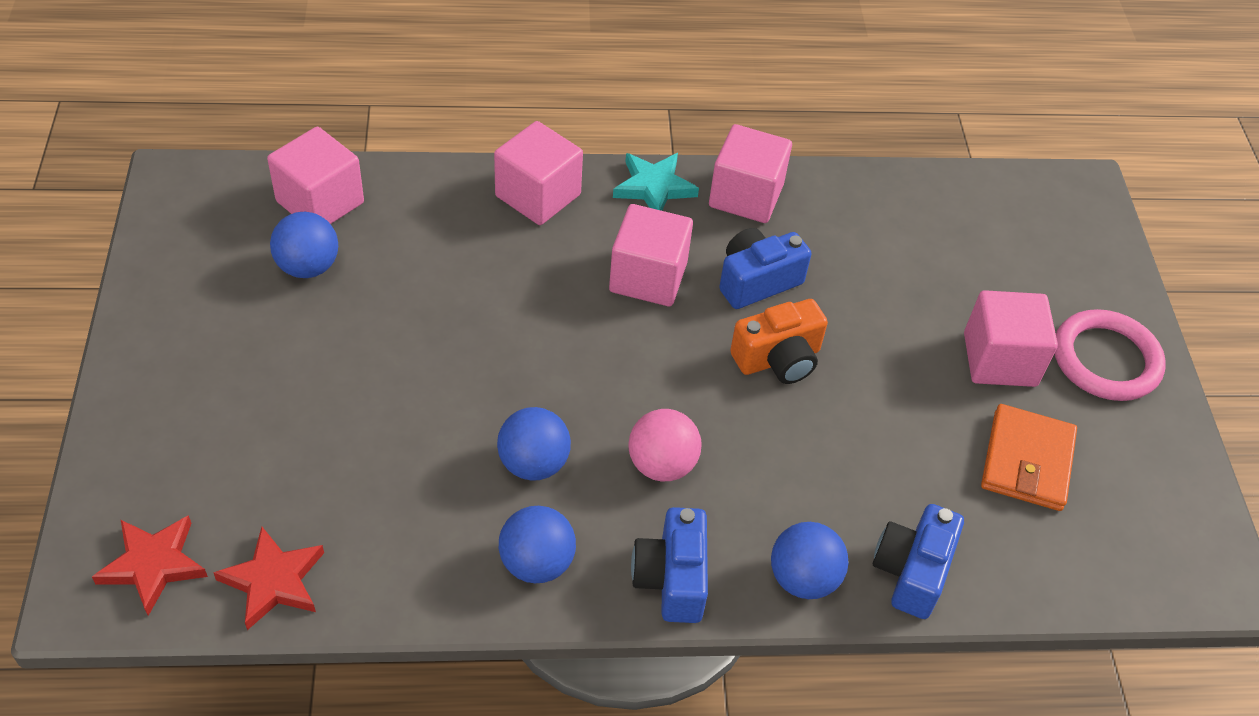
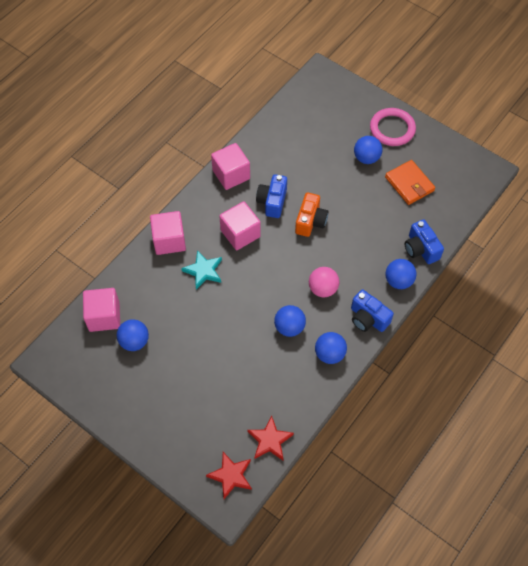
camera: 45 degrees left, 10 degrees up
(654, 187) = (200, 200): turquoise star -> turquoise star (203, 271)
(999, 359) = (366, 158): pink cube -> blue ball

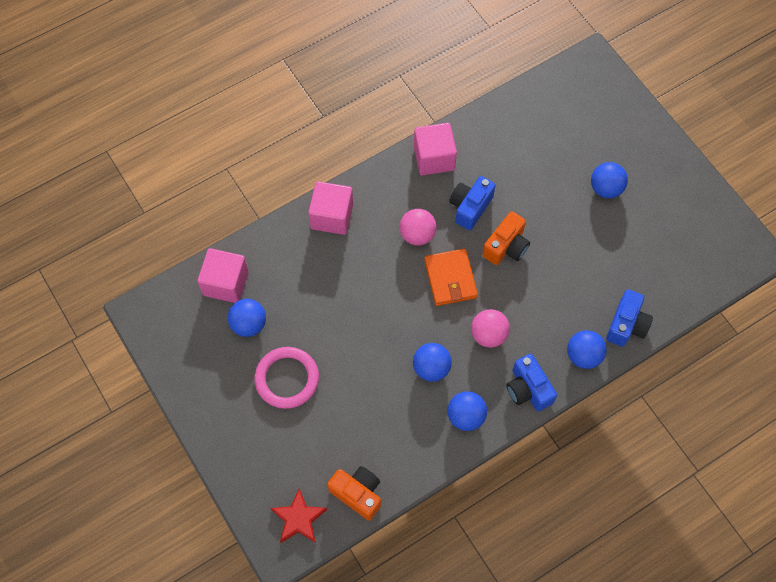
camera: 20 degrees right, 5 degrees up
(203, 271) = (357, 266): turquoise star -> none
(240, 233) = (417, 235): pink cube -> pink ball
(270, 440) = (357, 494): red star -> orange camera
(392, 129) = (652, 161): pink ring -> pink ring (287, 379)
(409, 184) = (645, 238): orange wallet -> orange wallet (450, 279)
(420, 249) = (626, 325): blue camera -> blue camera turned 150 degrees counterclockwise

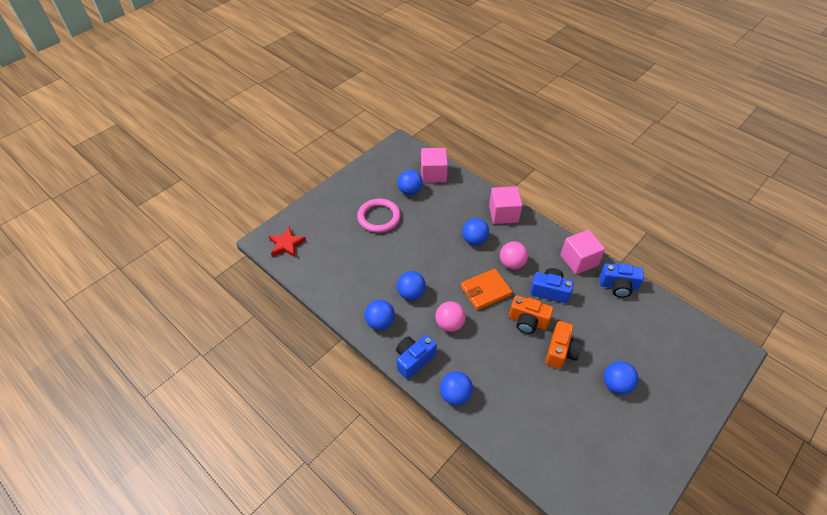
camera: 75 degrees right, 15 degrees down
(357, 494) = (309, 271): orange camera -> orange camera (560, 351)
(366, 266) = (474, 240): none -> blue ball
(626, 325) = (495, 424): blue camera -> blue camera (618, 286)

